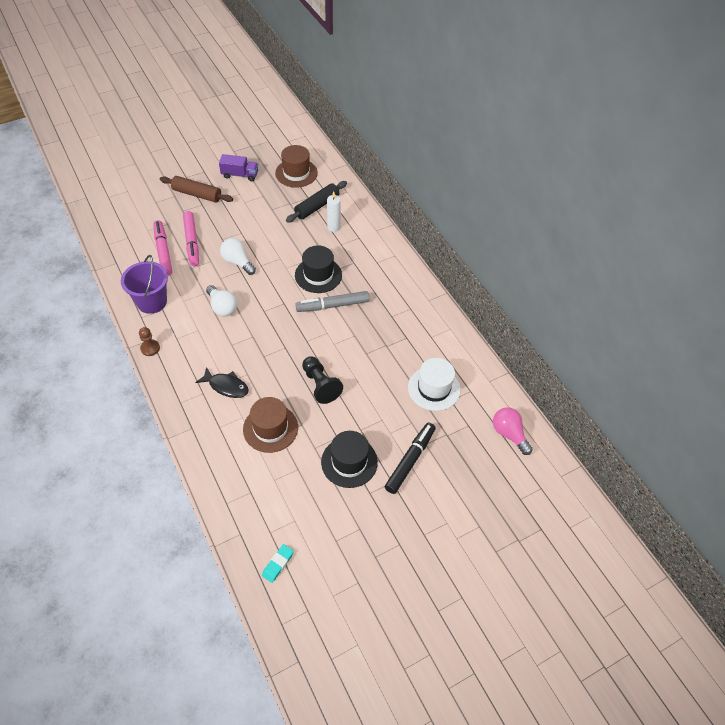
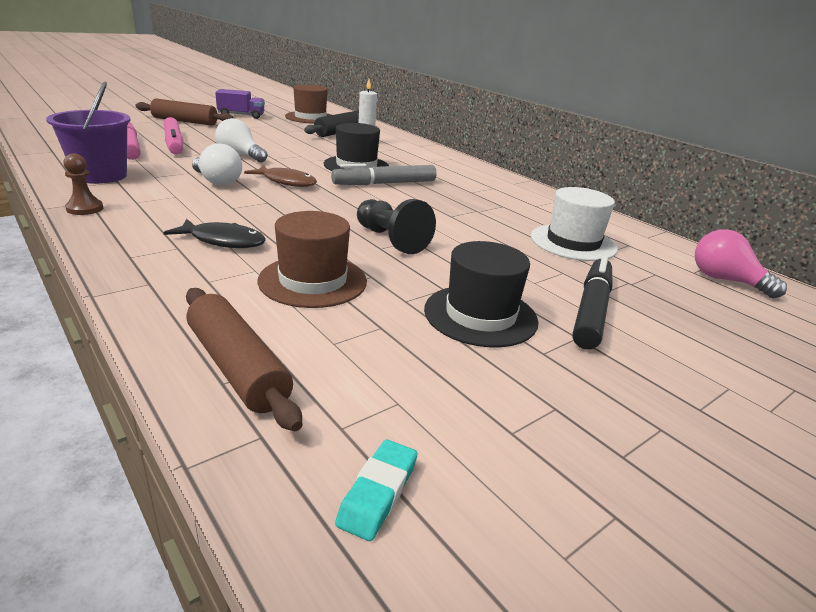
camera: 10 degrees left, 25 degrees down
(232, 494) = (238, 367): none -> brown rolling pin
(266, 305) = (286, 182): none -> brown fish

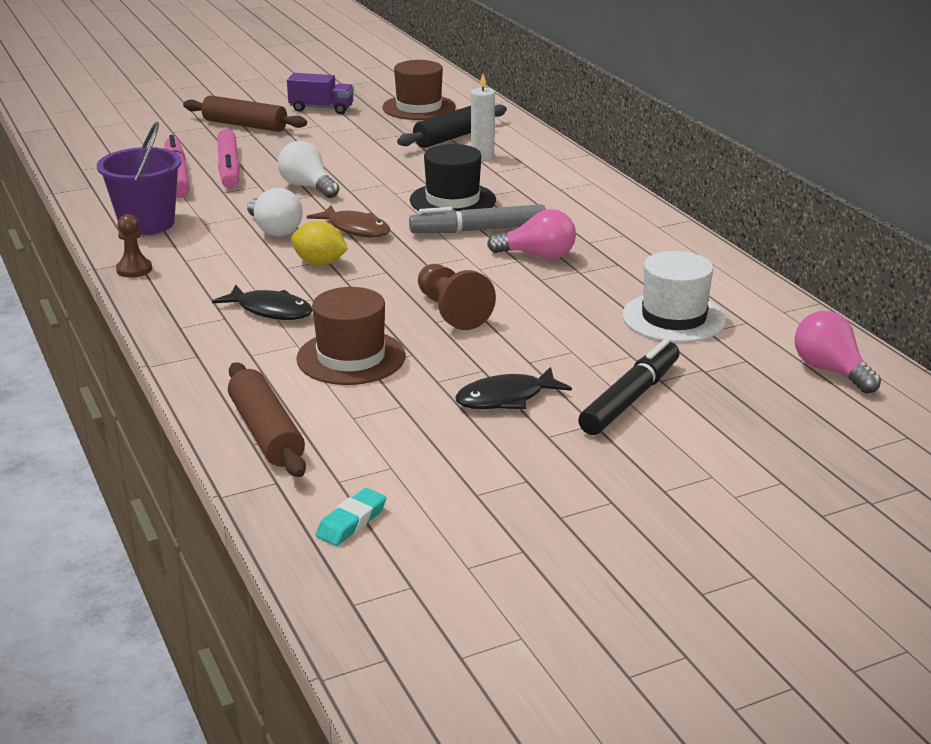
camera: 15 degrees right, 0 degrees up
(262, 204) = (320, 263): none -> yellow lemon
(391, 240) = (451, 311): black pawn -> brown pawn
(439, 200) = (538, 256): none -> pink light bulb
(480, 315) = (506, 398): black hat -> black fish

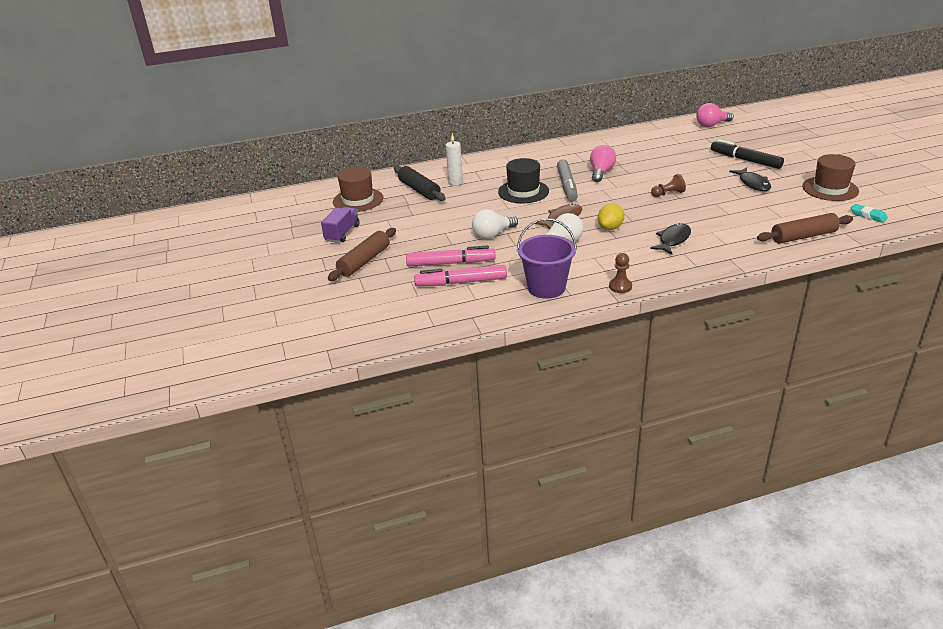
camera: 80 degrees left, 5 degrees up
(351, 357) = (722, 217): brown hat -> brown hat (830, 189)
(451, 311) = (668, 194): brown pawn -> brown pawn, size x0.64
(674, 318) = (668, 148): white hat -> none

